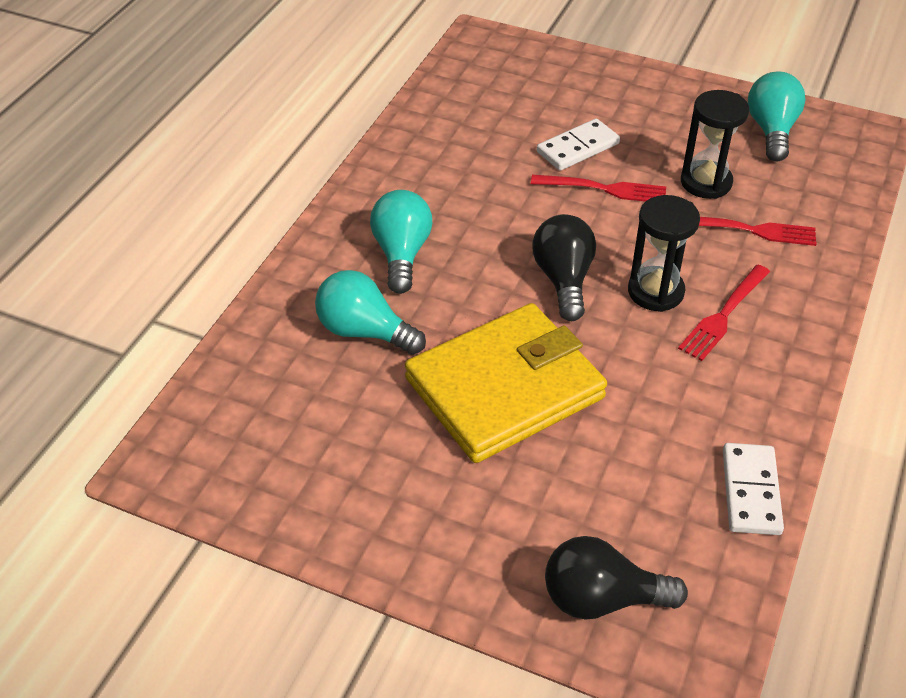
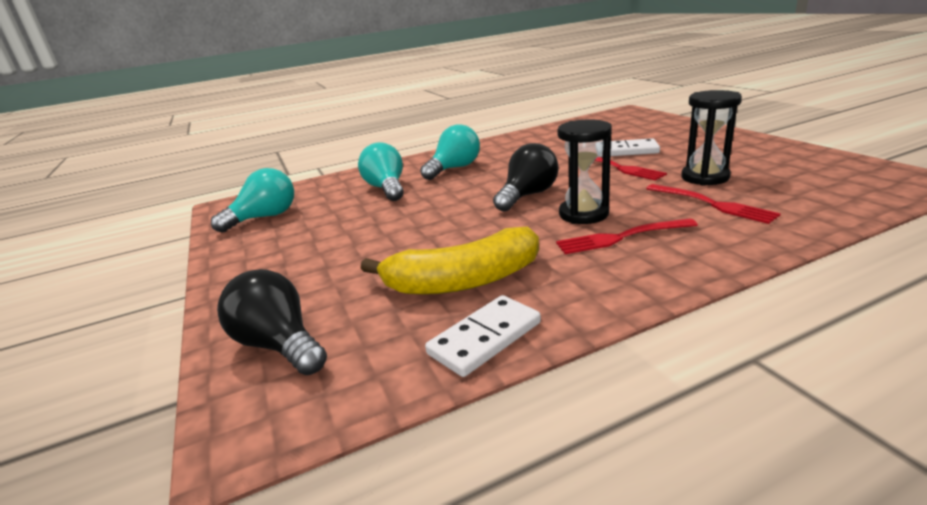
camera: 45 degrees right, 20 degrees down
(504, 388) = (413, 227): yellow wallet -> none
(657, 440) = (463, 281): none -> yellow banana
(771, 131) = (804, 165): turquoise light bulb -> turquoise light bulb (264, 217)

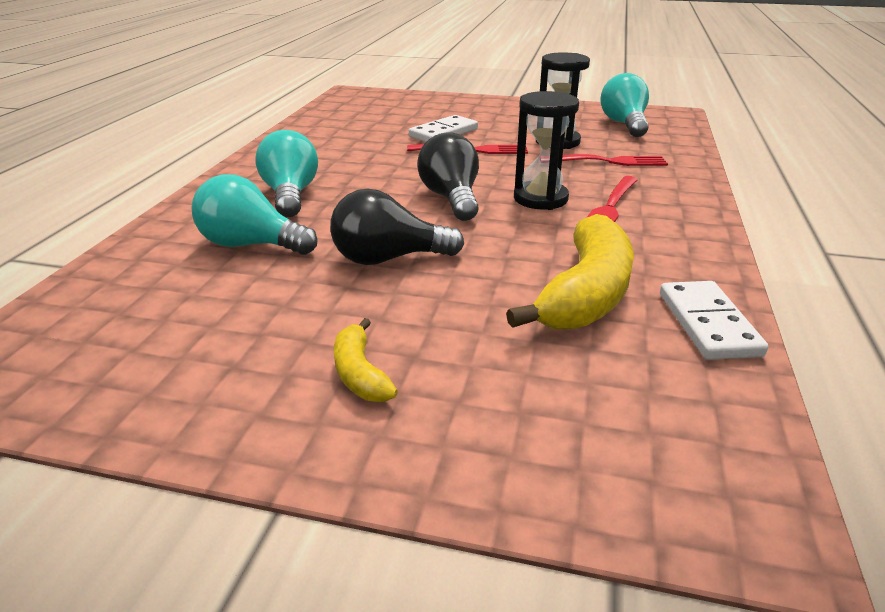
camera: 55 degrees left, 5 degrees up
(264, 217) = (126, 355): turquoise light bulb -> turquoise light bulb (624, 124)
(279, 345) = (580, 447): black light bulb -> black light bulb (388, 259)
(296, 263) = (360, 374): none -> yellow banana

